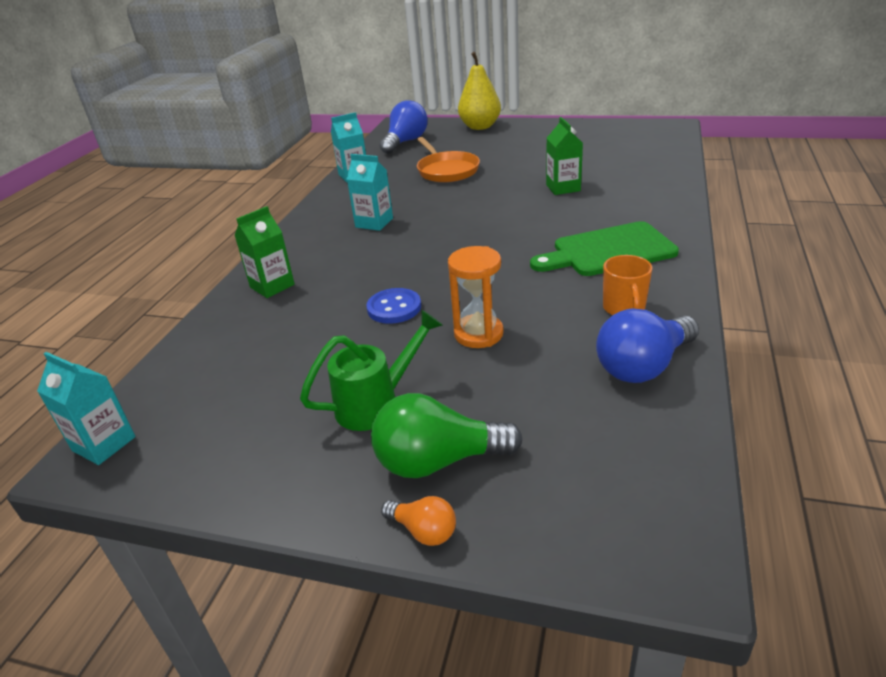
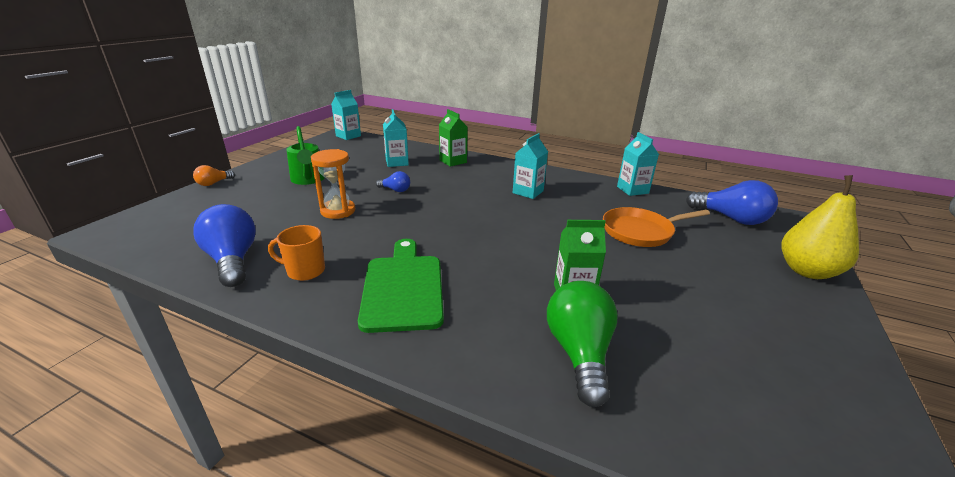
camera: 95 degrees right, 5 degrees down
(279, 334) = (397, 162): none -> turquoise carton
(394, 308) = (395, 190): blue button -> blue light bulb
(438, 461) = (248, 189): green light bulb -> green light bulb (579, 353)

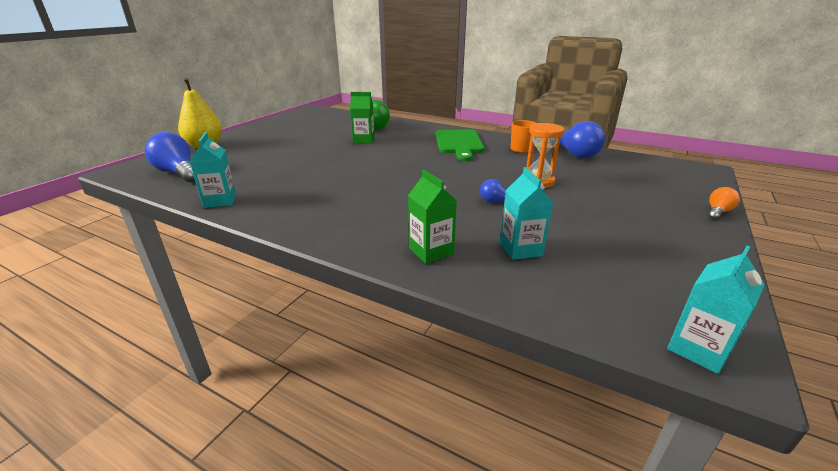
camera: 175 degrees left, 0 degrees up
(308, 180) = (612, 216): green watering can -> none
(528, 192) = (346, 199): turquoise carton -> none
(640, 231) = (278, 165): orange pan -> none

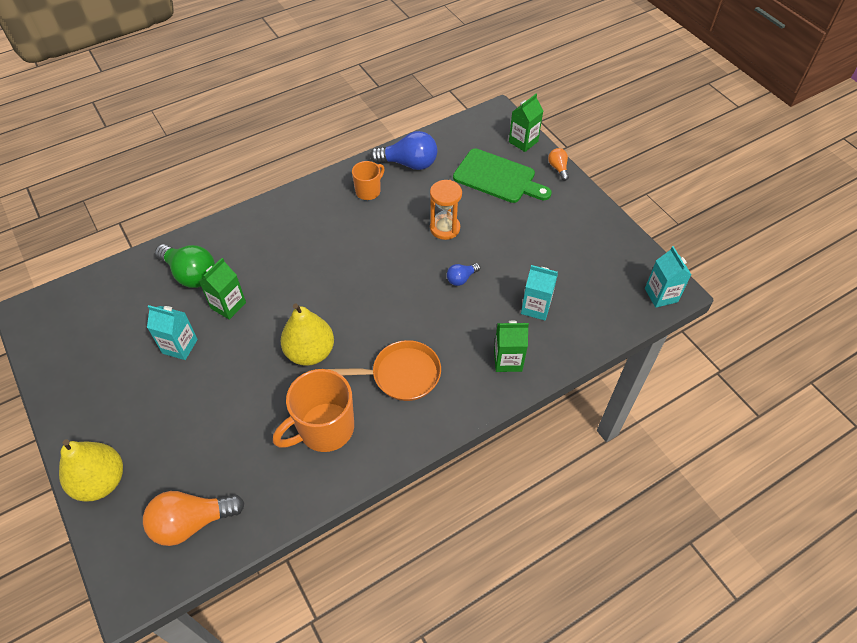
camera: 60 degrees left, 25 degrees up
(178, 173) = (192, 522): blue light bulb -> orange light bulb
(220, 200) = (311, 488): turquoise carton -> turquoise carton (180, 346)
(281, 191) = (324, 429): none -> orange mug
(349, 169) = (310, 352): none -> yellow pear
(360, 205) = (401, 374): none -> orange pan
(459, 143) = (311, 228): green cutting board -> green cutting board (498, 178)
(704, 187) = (523, 142): none -> green carton

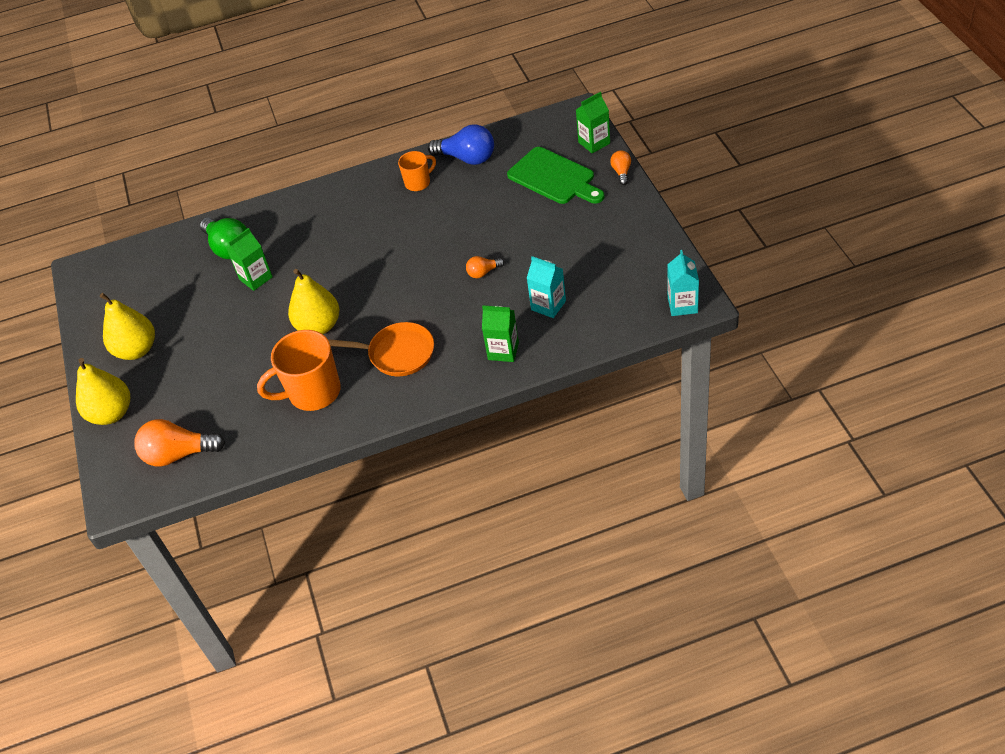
camera: 20 degrees right, 5 degrees down
(114, 400) = (136, 350): none -> yellow pear
(180, 346) = (204, 310): turquoise carton -> none
(445, 228) = (483, 224): orange hourglass -> none
(461, 278) = (483, 272): blue light bulb -> orange light bulb

